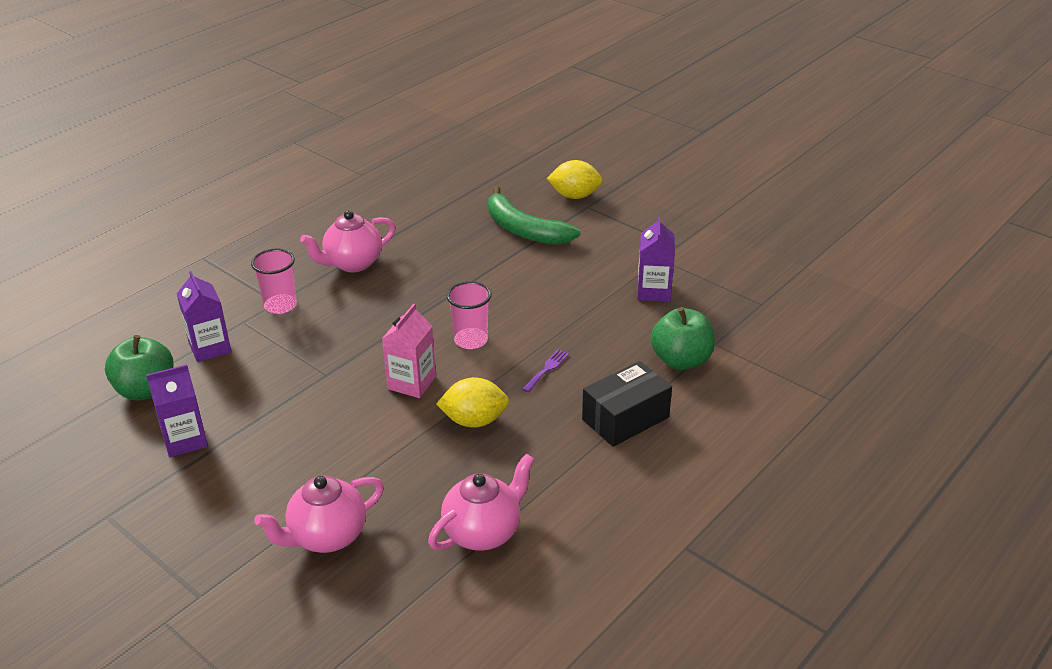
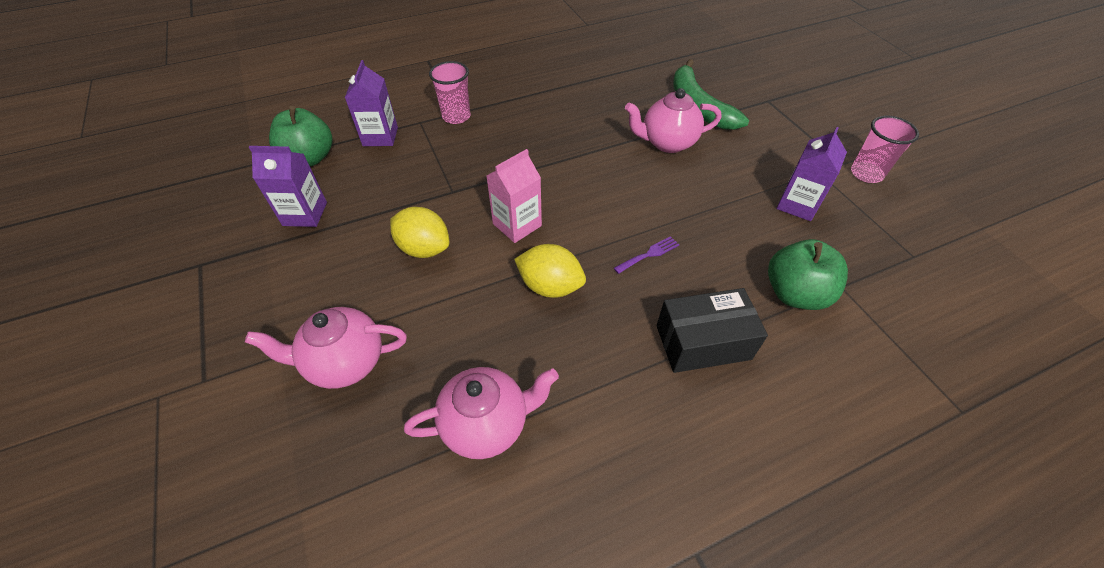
camera: 25 degrees right, 15 degrees up
(352, 263) = (535, 96): pink teapot -> pink teapot (667, 143)
(471, 340) = (593, 199): pink cup -> pink cup (866, 174)
(574, 196) = (760, 87): yellow lemon -> yellow lemon (424, 248)

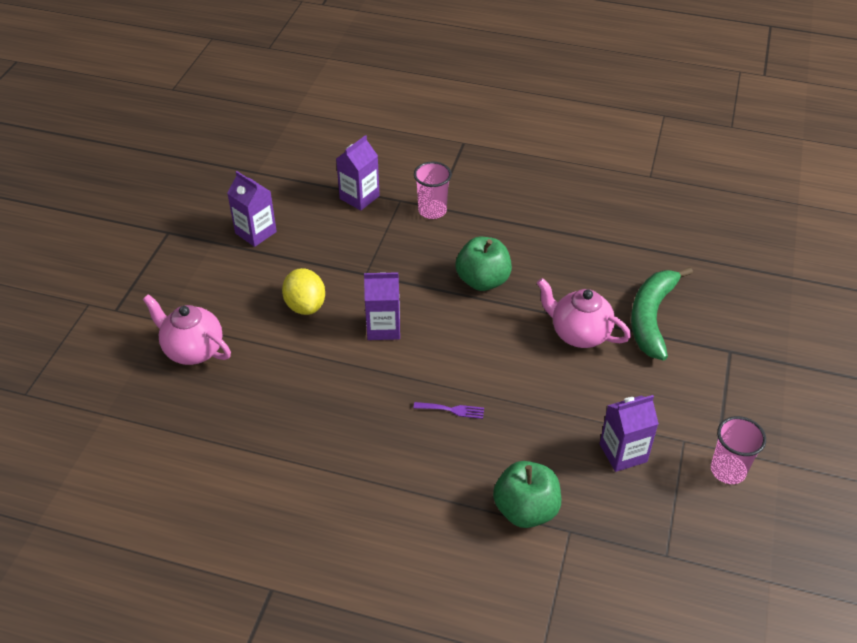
camera: 40 degrees right, 5 degrees down
(310, 158) = (296, 188): green apple -> green apple (482, 280)
(487, 424) = (234, 440): pink teapot -> none
(517, 225) = (383, 327): pink carton -> purple carton
(550, 286) = (358, 385): yellow lemon -> none
(703, 342) = (416, 491): black box -> none

